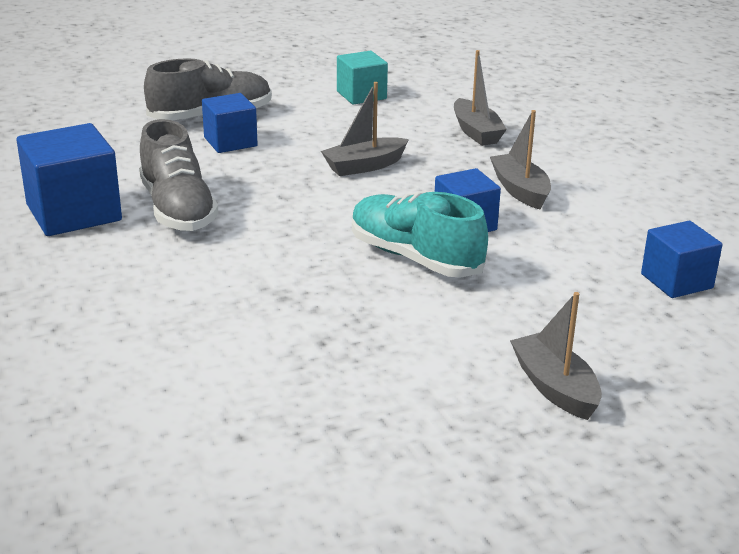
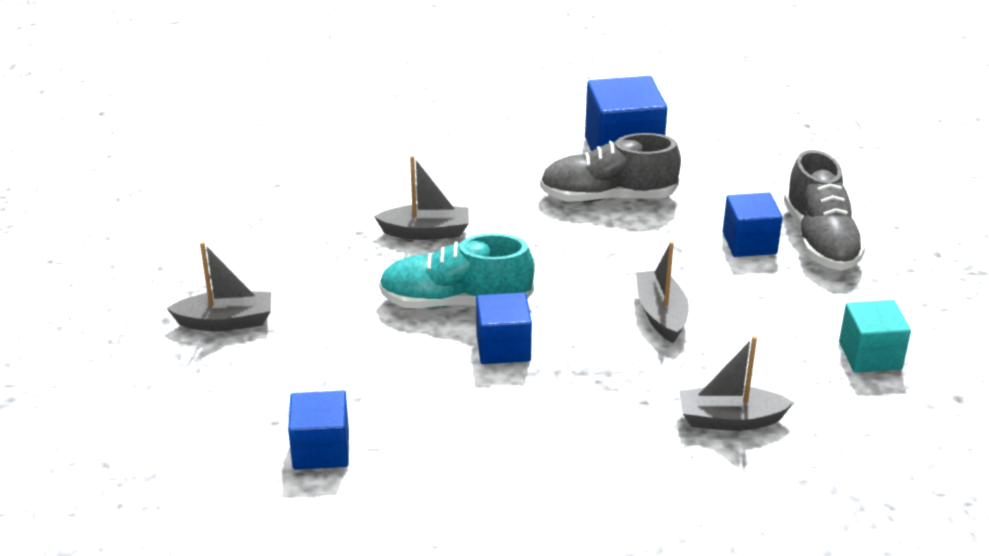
camera: 110 degrees right, 5 degrees up
(415, 258) = (456, 302): turquoise shoe -> turquoise shoe turned 150 degrees counterclockwise
(520, 190) = (560, 407): grey boat -> grey boat (426, 232)

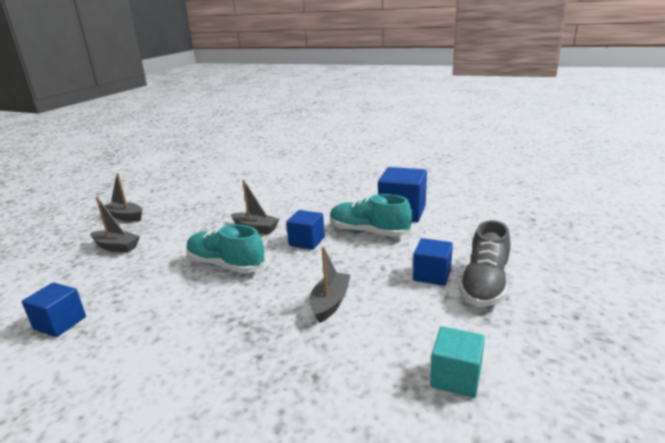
camera: 30 degrees right, 10 degrees down
(503, 347) = (219, 295): blue cube -> blue cube (306, 241)
(608, 197) = (369, 232): grey shoe -> turquoise shoe
(729, 420) = (300, 390): grey boat -> grey boat (125, 216)

